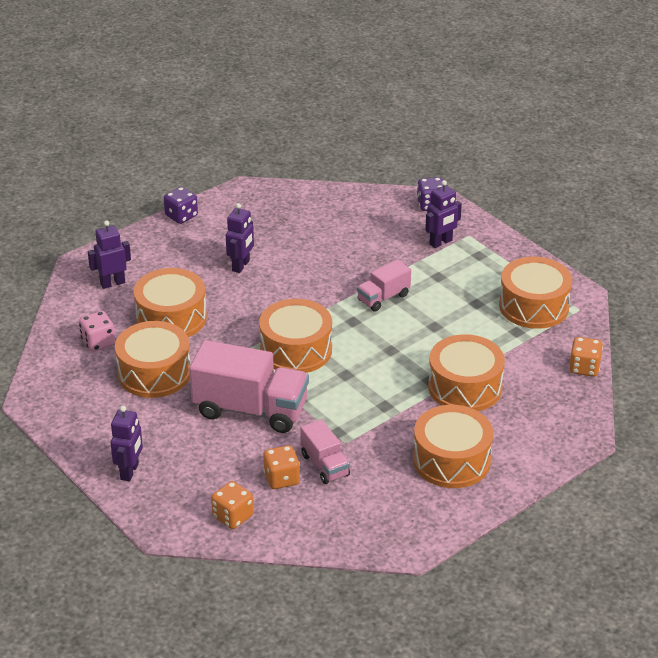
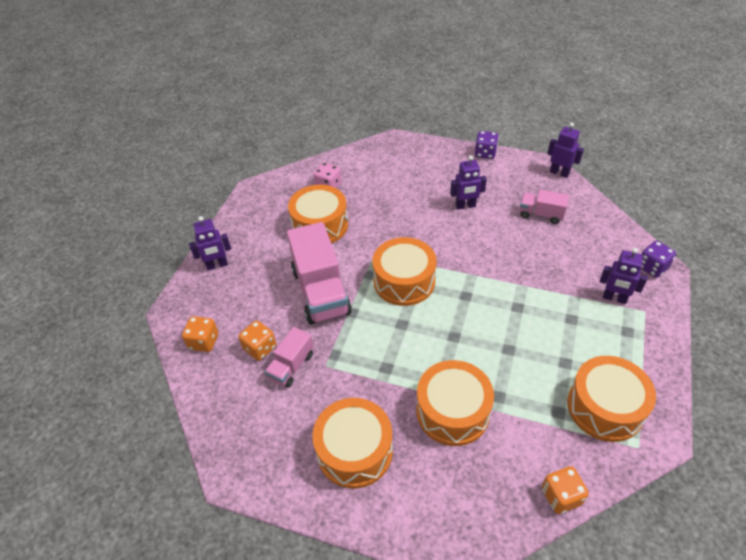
camera: 60 degrees right, 10 degrees up
(112, 283) = (389, 161): purple robot -> purple robot (559, 173)
(171, 318) = (380, 203): orange drum -> none
(383, 298) = (510, 299): pink truck -> pink truck (541, 214)

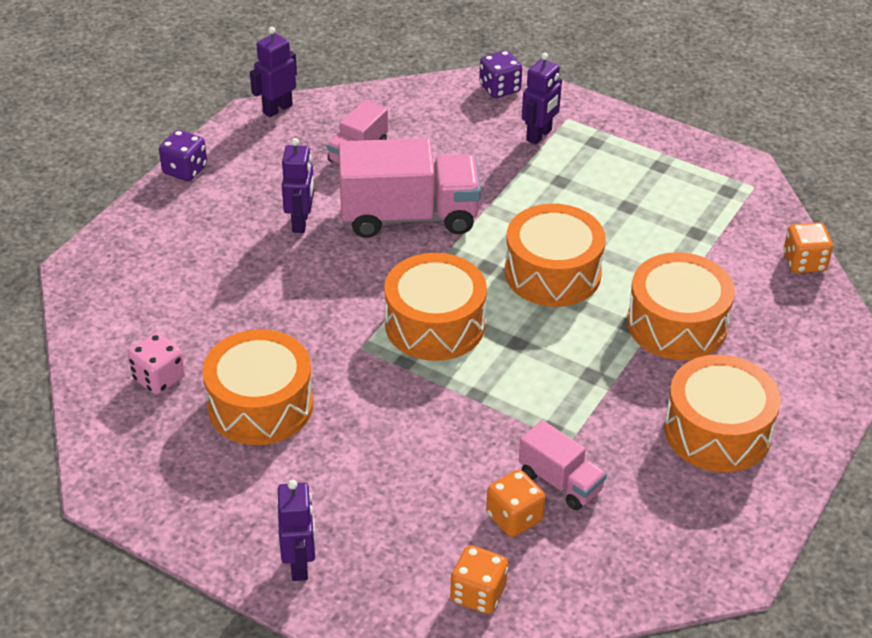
camera: 80 degrees left, 5 degrees down
(321, 291) = (419, 426): pink truck -> pink truck (409, 216)
(605, 407) = (698, 194): orange drum -> orange drum (552, 273)

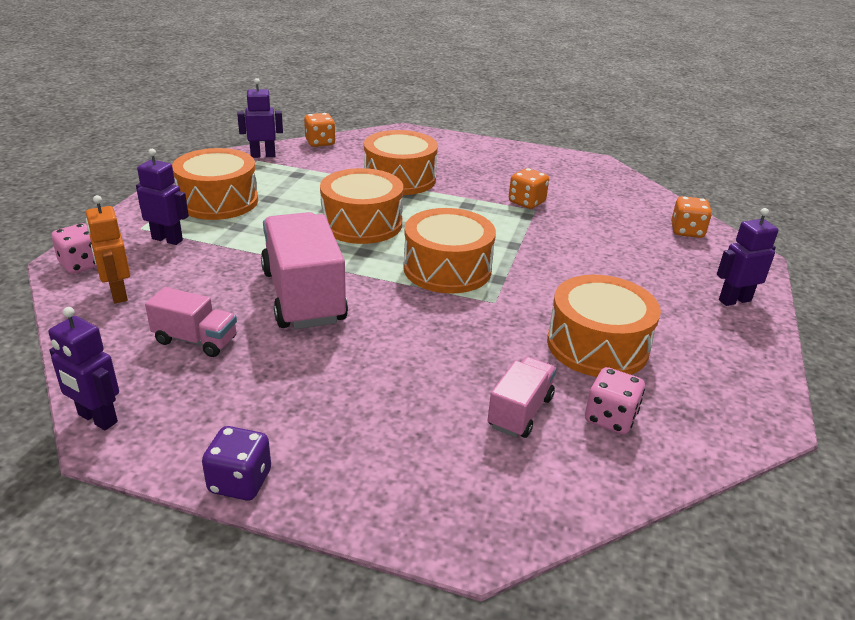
camera: 105 degrees left, 10 degrees down
(301, 222) = (329, 362): purple robot -> purple robot (263, 155)
(443, 110) = (118, 294): none -> orange robot
(499, 88) = (82, 264): purple dice -> pink dice
(514, 518) = (616, 224): orange dice -> orange dice (526, 202)
(560, 482) = (572, 210): pink truck -> pink truck (520, 412)
(717, 431) = (492, 166): orange drum -> orange drum (218, 201)

